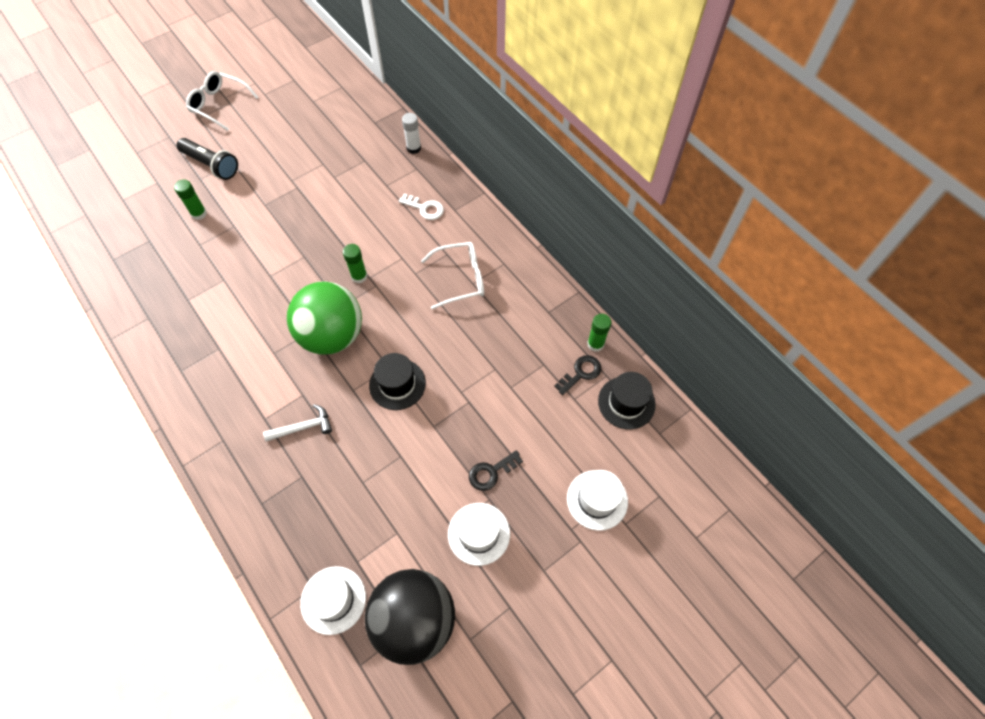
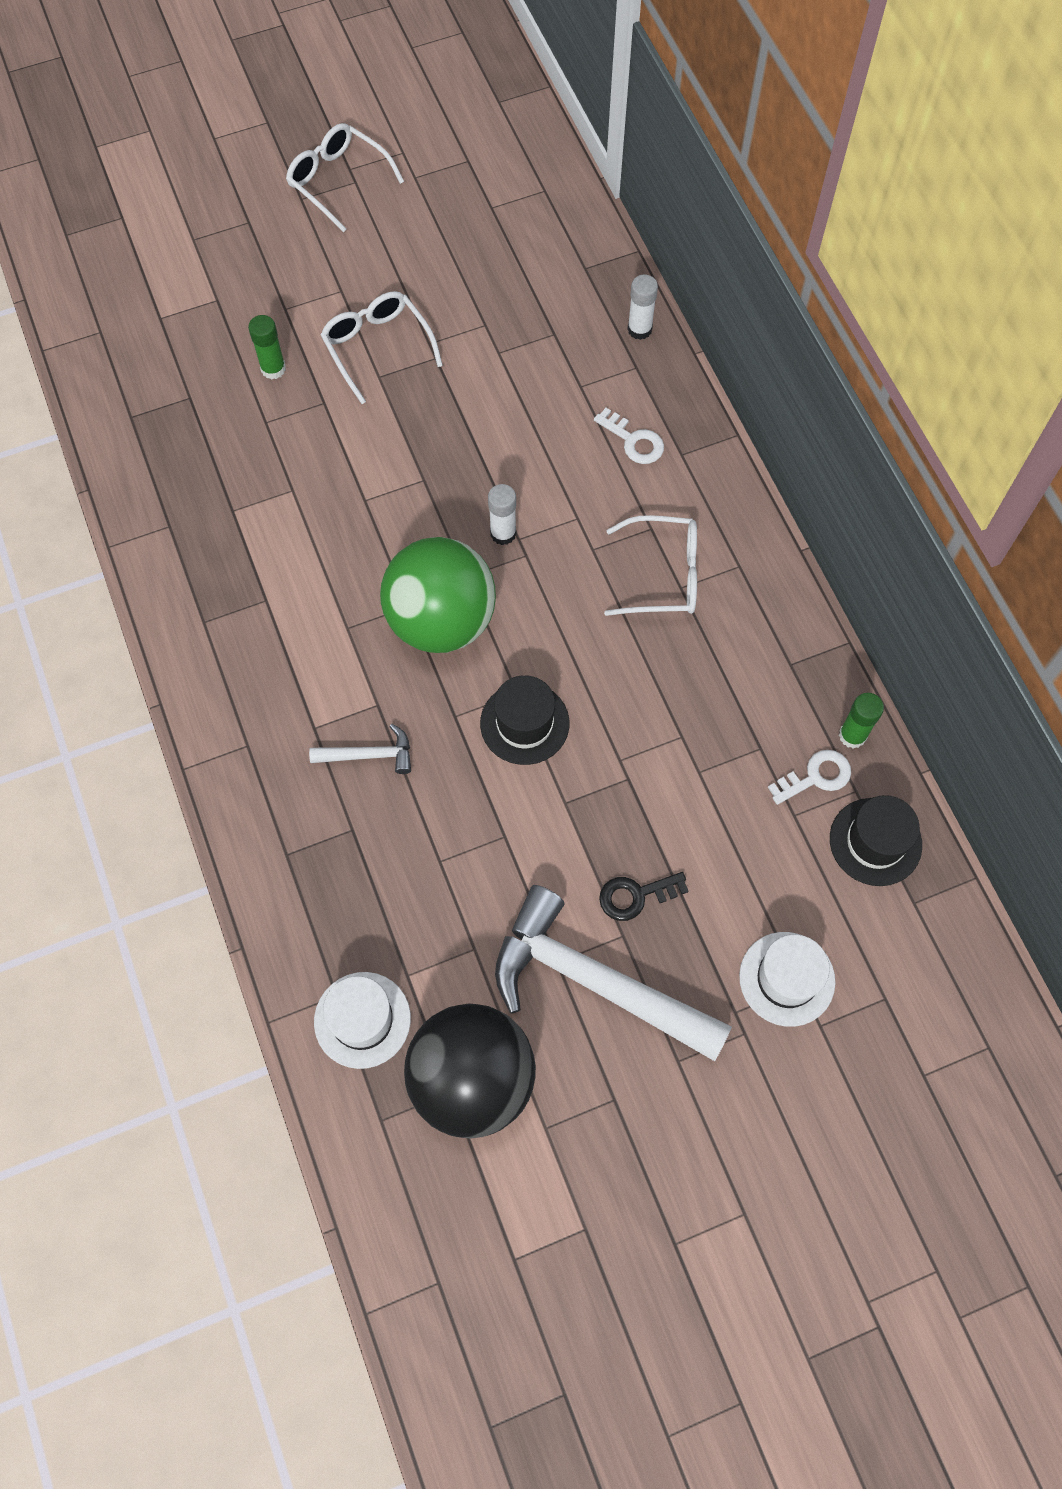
camera: 15 degrees right, 5 degrees up
(211, 165) = (307, 288): black flashlight -> none
(261, 189) = (378, 348): none -> white glasses
(359, 276) = (503, 533): green glue stick -> white glue stick
(478, 533) = (594, 981): white hat -> white hammer
(580, 373) = (815, 777): black key -> white key

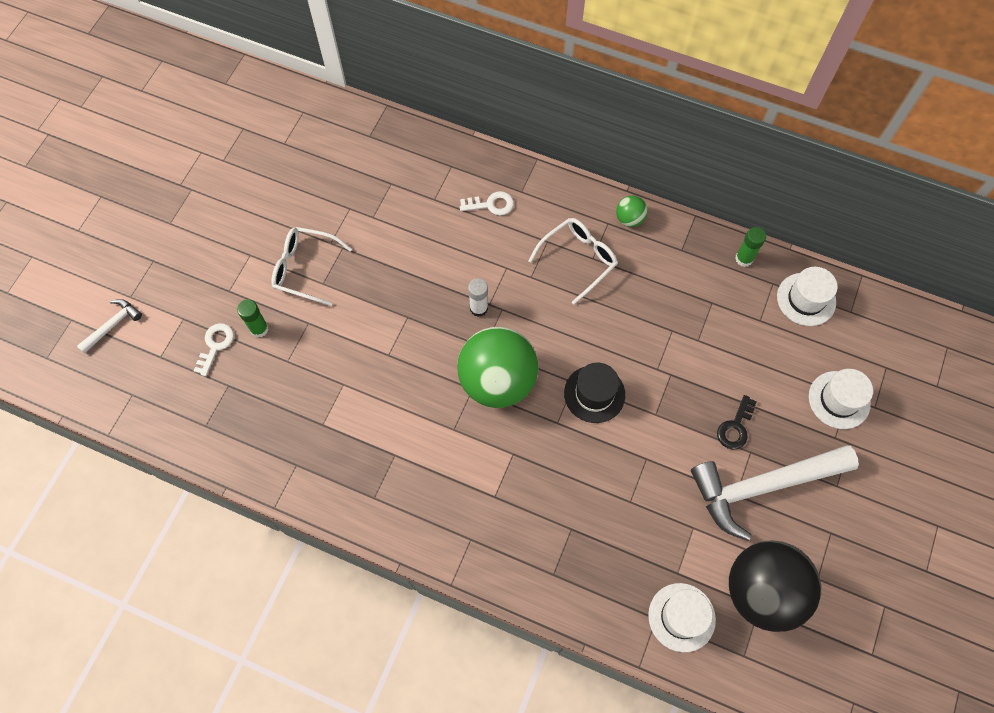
camera: 45 degrees left, 0 degrees up
(339, 182) = (182, 196): white glasses -> none
(369, 755) = (538, 483): white hammer -> white hammer (113, 325)
(639, 329) = (432, 145): white glue stick -> none
(768, 582) = (629, 219): none -> green ball
(815, 777) = (749, 293): white key -> white key (215, 345)
(875, 842) = (806, 299): black hat -> white hat

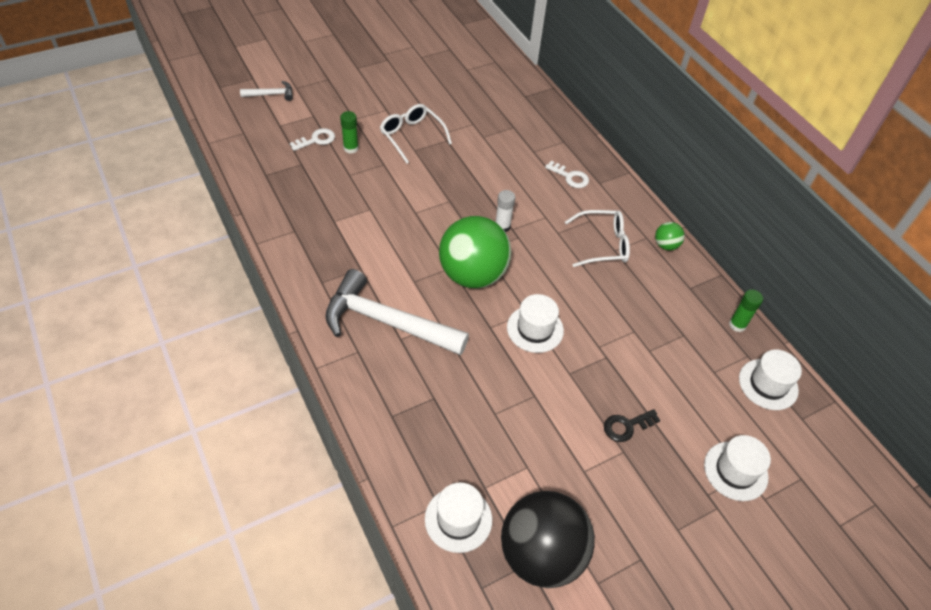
camera: 35 degrees right, 15 degrees down
(594, 394) = (535, 329): black hat -> white hat
(762, 486) = (611, 482): white hammer -> white hammer (386, 322)

